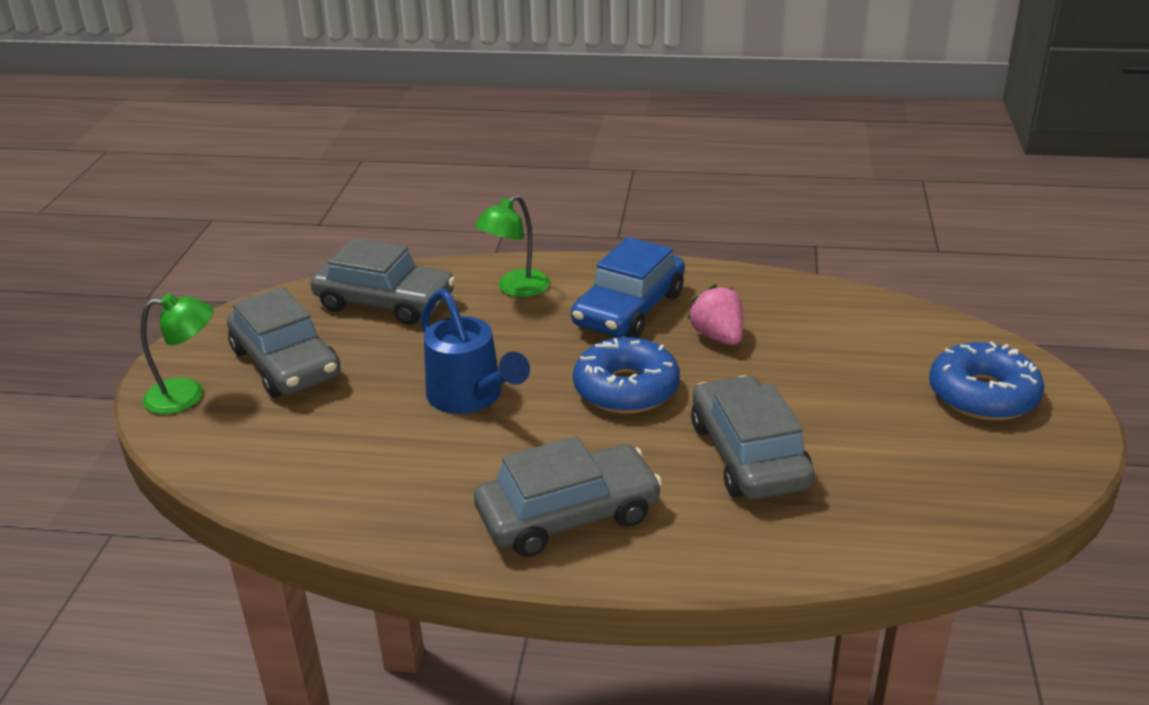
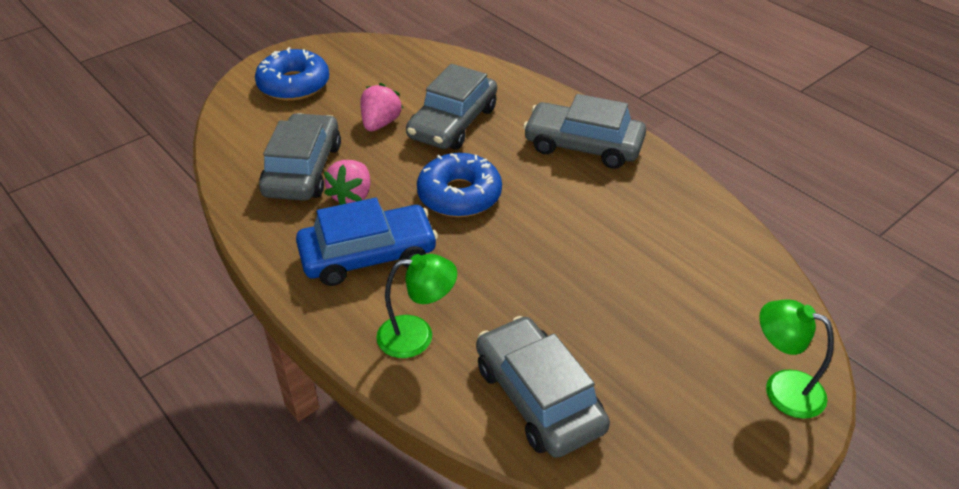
camera: 140 degrees left, 10 degrees up
(286, 363) = (677, 373): grey car -> grey car (303, 169)
(470, 397) = (562, 249): blue watering can -> none
(817, 409) = (380, 123): none -> pink strawberry

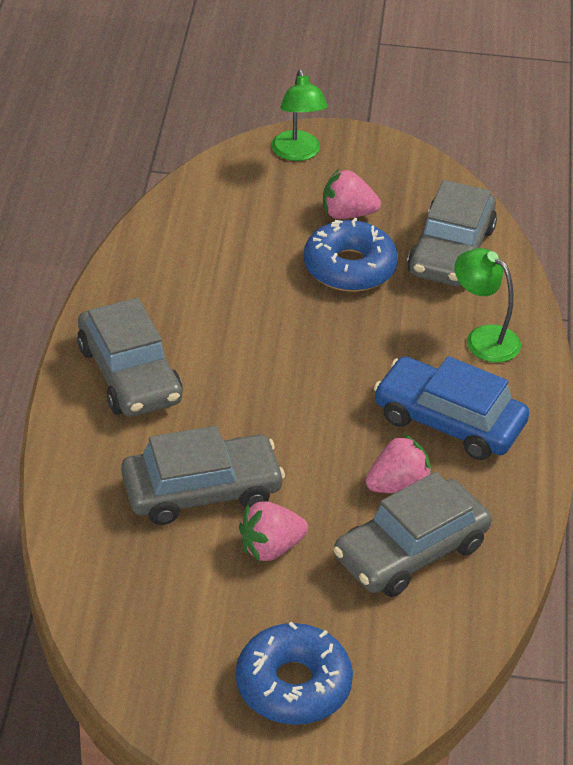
camera: 135 degrees left, 0 degrees up
(459, 195) = (305, 414): blue donut -> blue donut (349, 267)
(656, 361) = (347, 214): none -> pink strawberry

